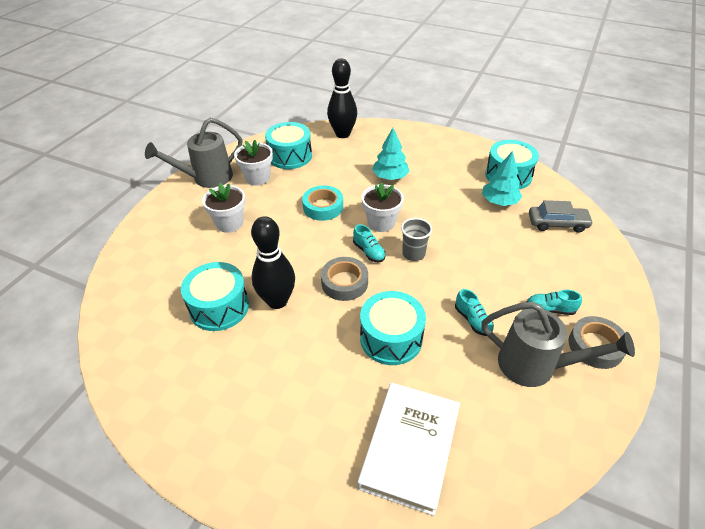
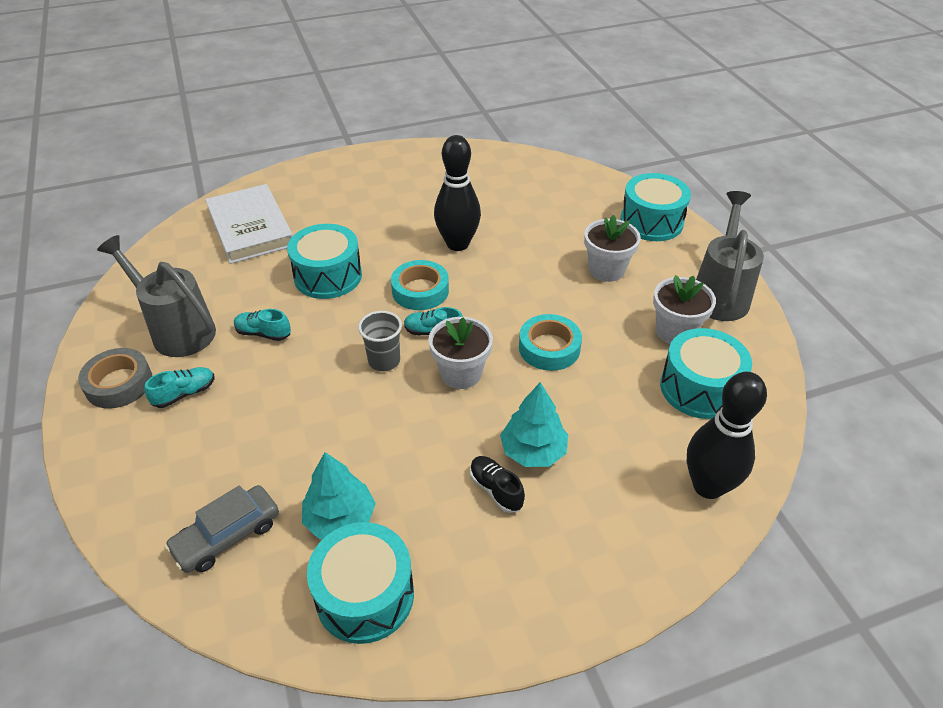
camera: 135 degrees right, 0 degrees up
(219, 307) = (495, 214): turquoise drum -> turquoise drum (651, 222)
(344, 282) = (420, 291): grey tape -> turquoise tape
(422, 175) = (496, 490): none -> black shoe
(535, 366) = (177, 330): grey watering can -> grey watering can turned 60 degrees clockwise

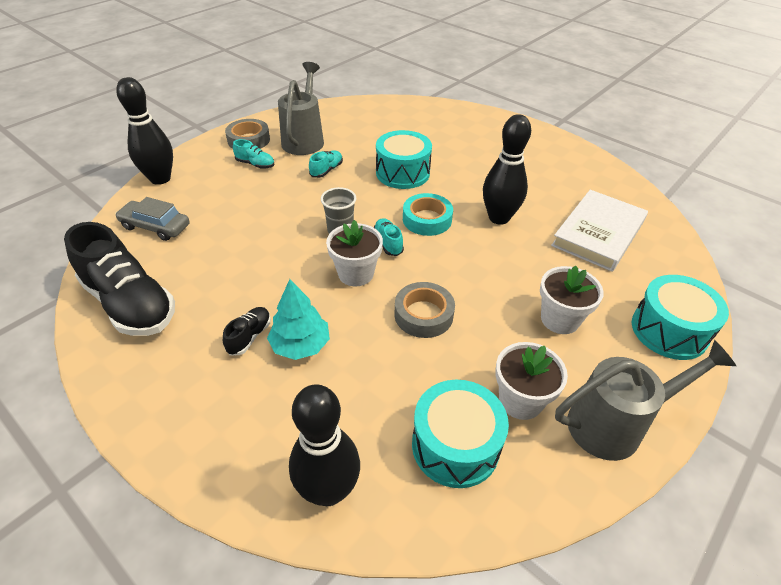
camera: 60 degrees right, 0 degrees up
(115, 506) = (160, 179): none -> black bowling pin
(250, 228) = (418, 124): white book -> white book (598, 233)
(263, 333) = (326, 170): turquoise shoe -> turquoise shoe turned 45 degrees clockwise
(340, 519) = (187, 267): turquoise tree -> none
(365, 595) = (130, 303): turquoise drum -> black shoe
(549, 348) = (423, 315): turquoise tape -> grey tape

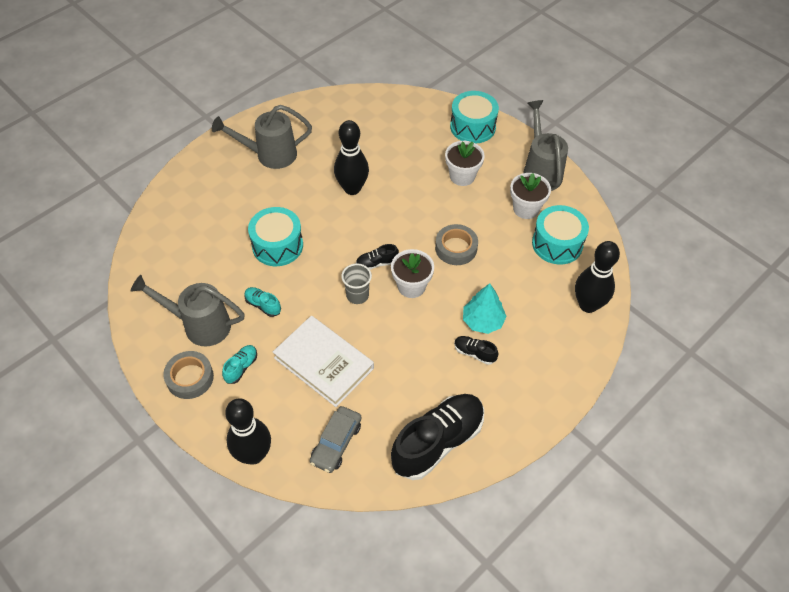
camera: 85 degrees left, 10 degrees up
(388, 243) = (377, 263): turquoise shoe -> black shoe
(427, 219) = (349, 235): turquoise tape -> none
(526, 158) = (270, 155): none -> grey watering can
(598, 233) = (377, 135): white book -> white book (323, 363)

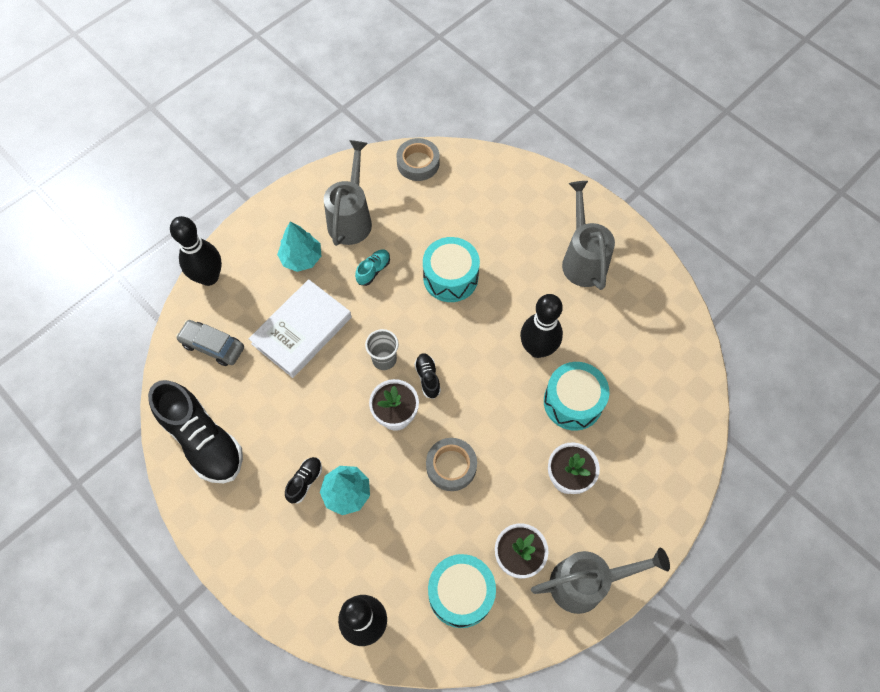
camera: 90 degrees right, 10 degrees up
(190, 378) = (293, 217): grey tape -> grey tape (418, 163)
(241, 367) = (301, 258): turquoise shoe -> turquoise tree
(472, 127) = (659, 495): turquoise drum -> turquoise drum (573, 402)

